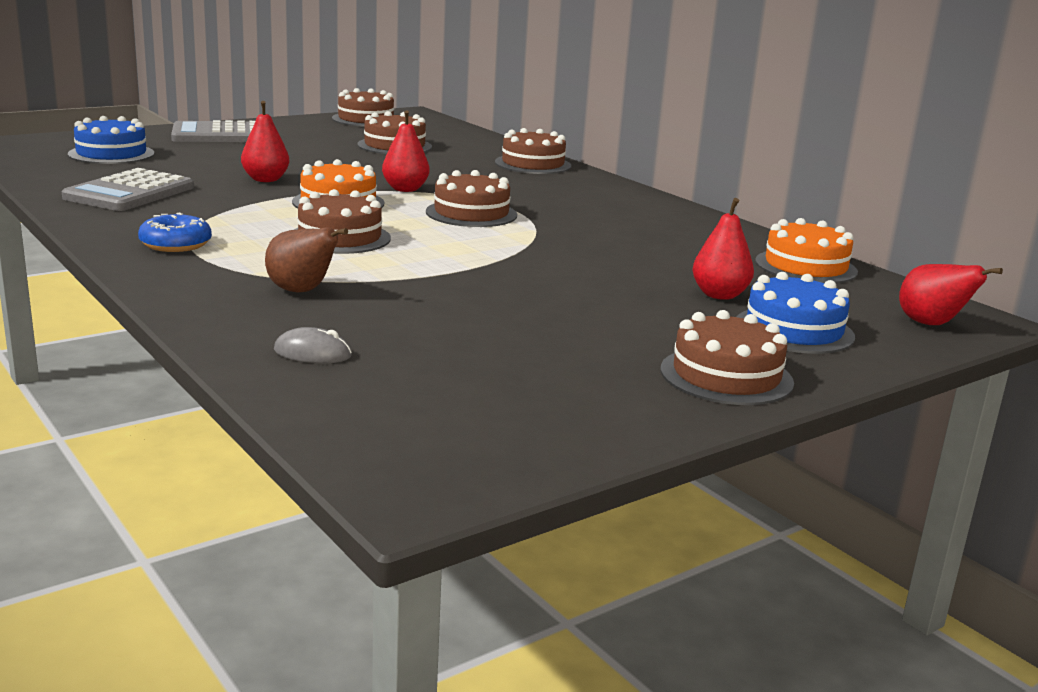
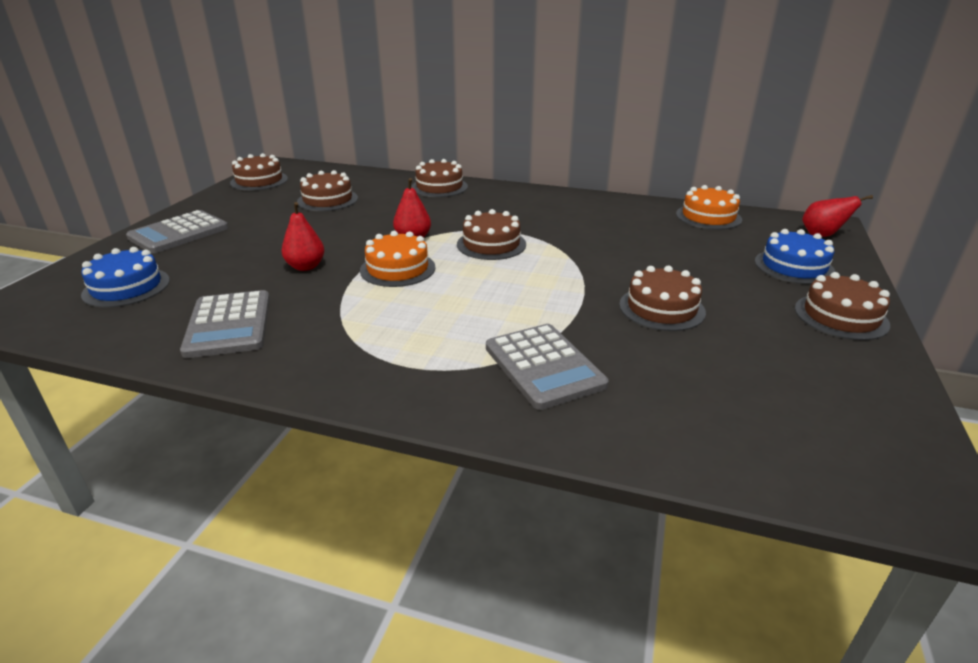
camera: 35 degrees left, 10 degrees up
(176, 244) = (374, 364): blue donut -> none
(302, 291) = (544, 366): brown pear -> grey calculator
(312, 353) = (664, 422): grey mouse -> none
(340, 238) = (464, 302): brown cake -> brown cake (661, 308)
(719, 295) = (722, 256): red pear -> none

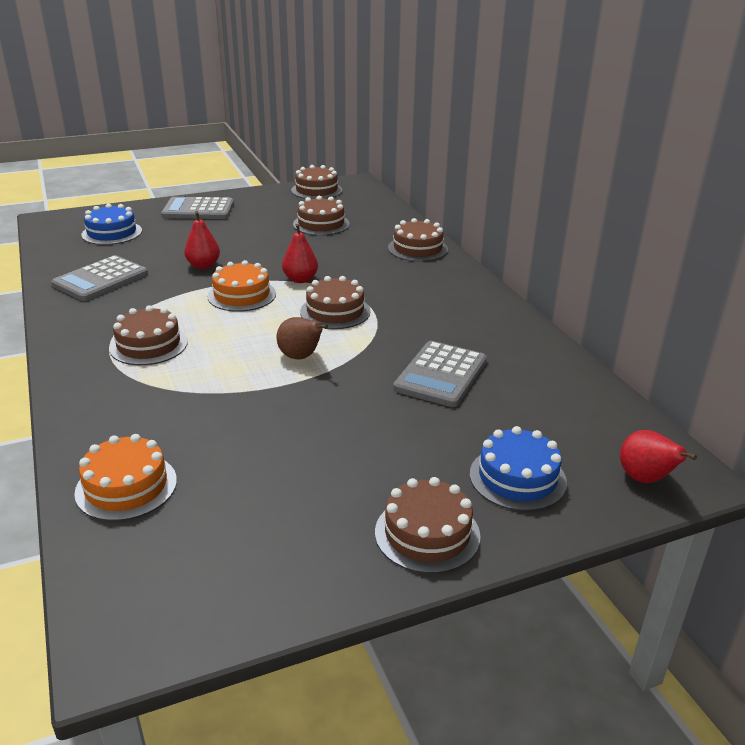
camera: 50 degrees right, 0 degrees up
(544, 366) = (159, 403): grey calculator -> grey calculator (440, 375)
(546, 280) = (301, 357): none -> brown pear
(661, 308) = (316, 425): brown cake -> brown cake (149, 345)
(708, 217) = (575, 392): orange cake -> orange cake (126, 486)

